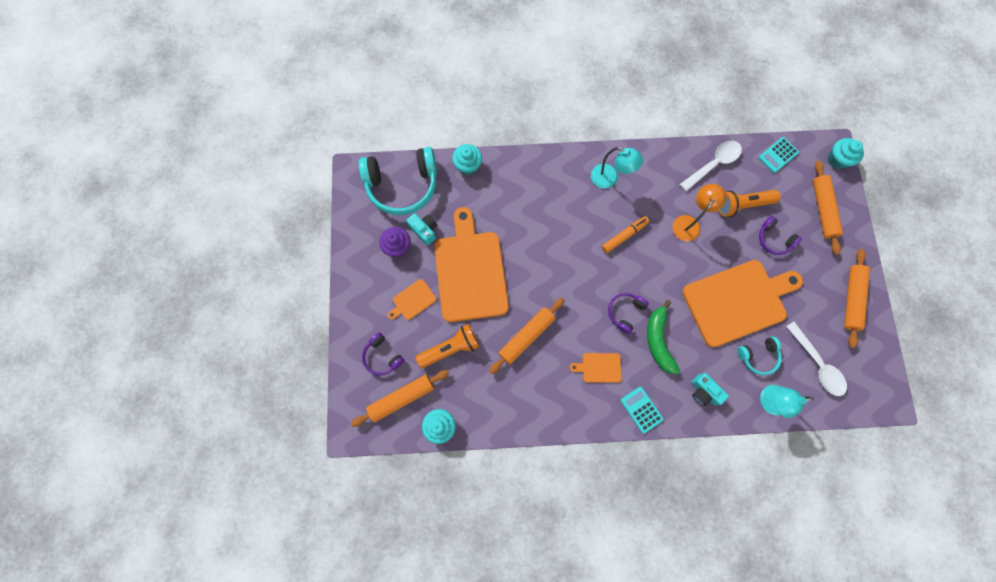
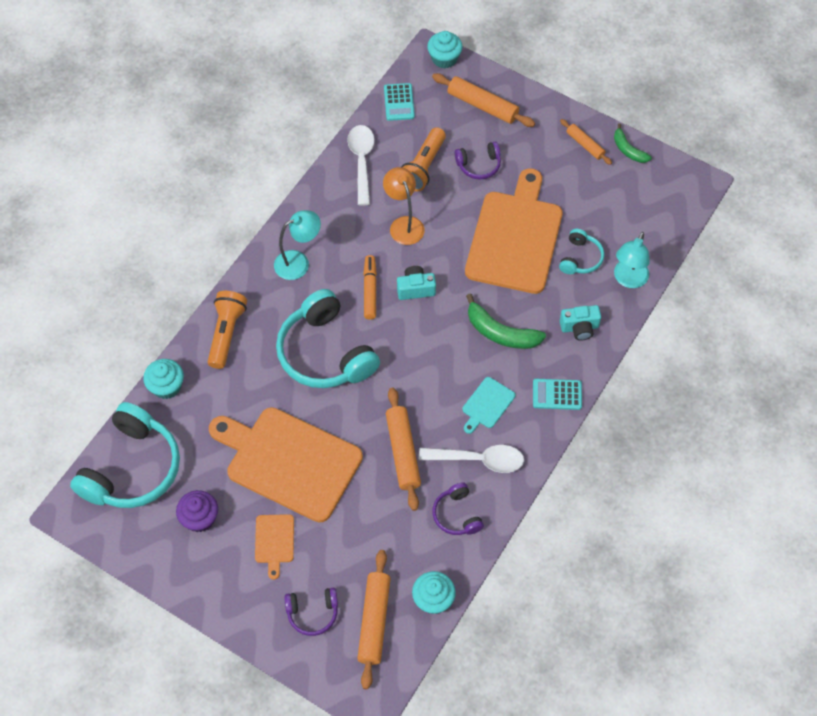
camera: 55 degrees left, 15 degrees down
(424, 230) = (204, 478): turquoise camera -> turquoise camera (415, 289)
(450, 348) = (358, 536): orange flashlight -> orange flashlight (226, 333)
(559, 240) = (326, 352): none -> turquoise headphones
(599, 367) = (487, 405): orange cutting board -> turquoise cutting board
(625, 312) = (449, 343): purple headphones -> purple headphones (457, 515)
(817, 364) = (624, 215): white spoon -> white spoon (478, 460)
(851, 299) = (585, 145): orange rolling pin -> orange rolling pin, size x0.60
(873, 332) = (628, 150): none -> green banana

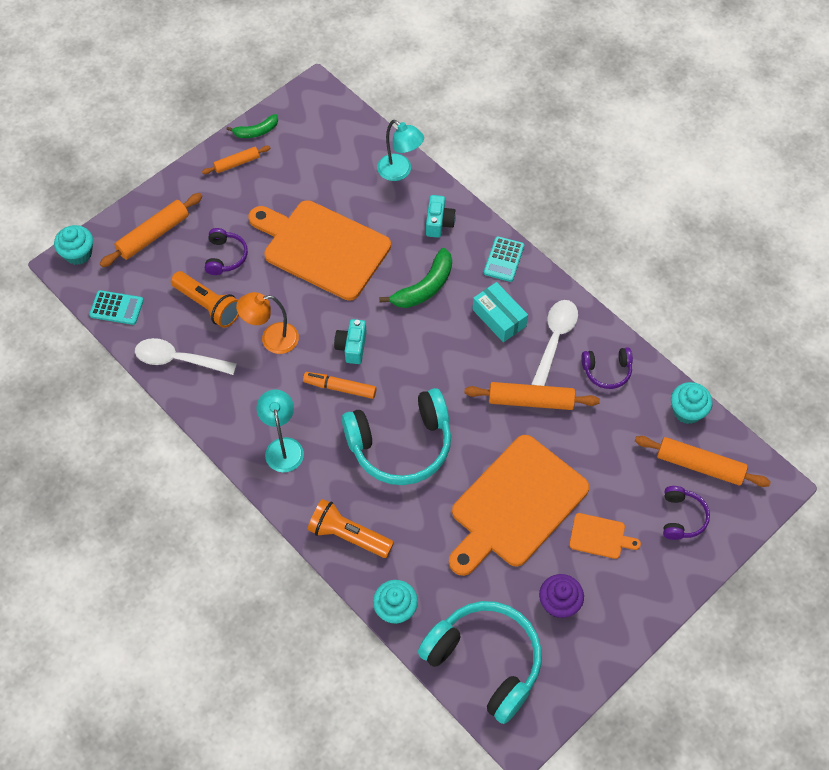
camera: 75 degrees left, 0 degrees up
(487, 405) = (499, 318): turquoise cutting board -> turquoise box
(580, 258) = (364, 202): turquoise headphones -> none

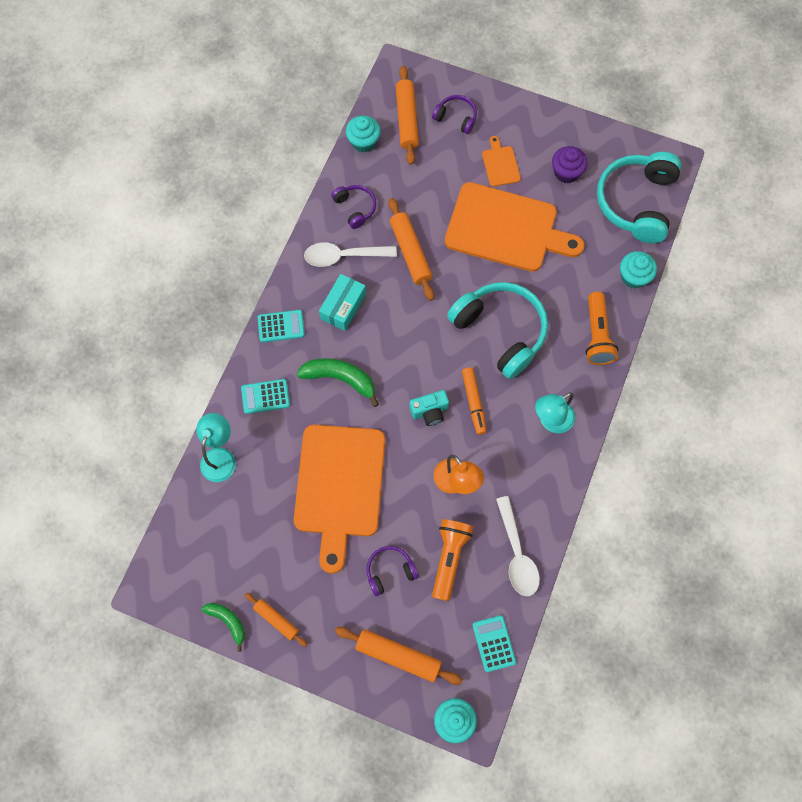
camera: 115 degrees left, 10 degrees up
(439, 223) = (265, 396): turquoise camera -> turquoise calculator
(681, 517) = (456, 118): purple headphones -> purple headphones turned 45 degrees clockwise

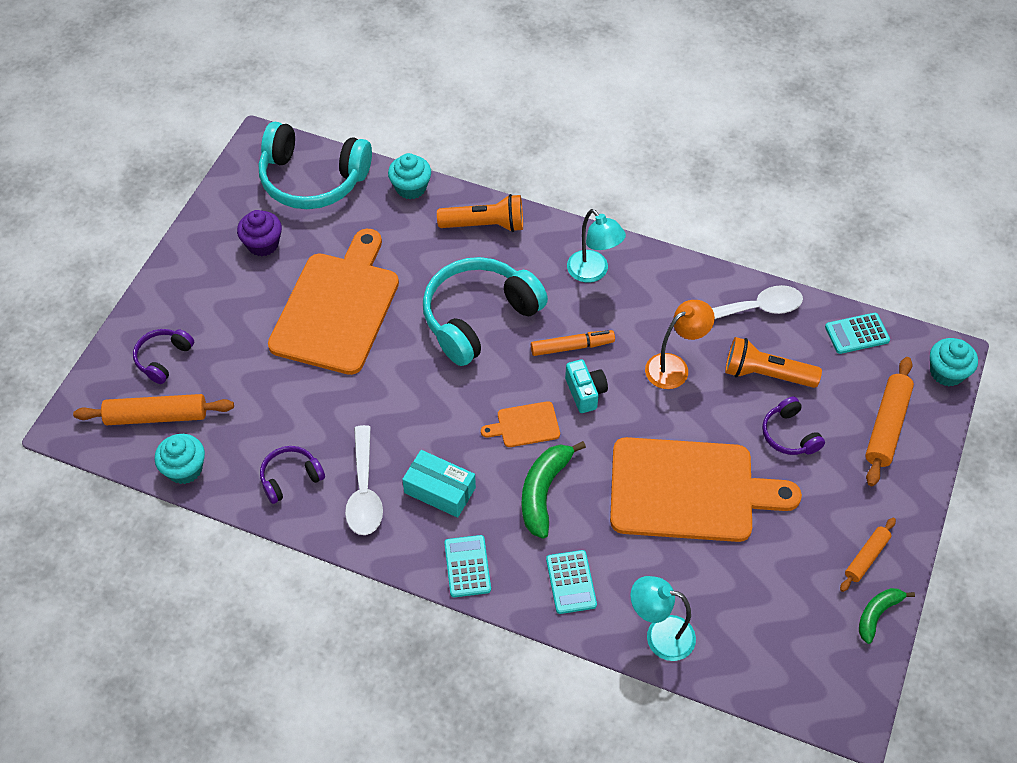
camera: 90 degrees left, 15 degrees down
(410, 252) = (364, 412): orange rolling pin -> none
(500, 164) = (242, 311): orange cutting board -> orange cutting board (525, 425)

